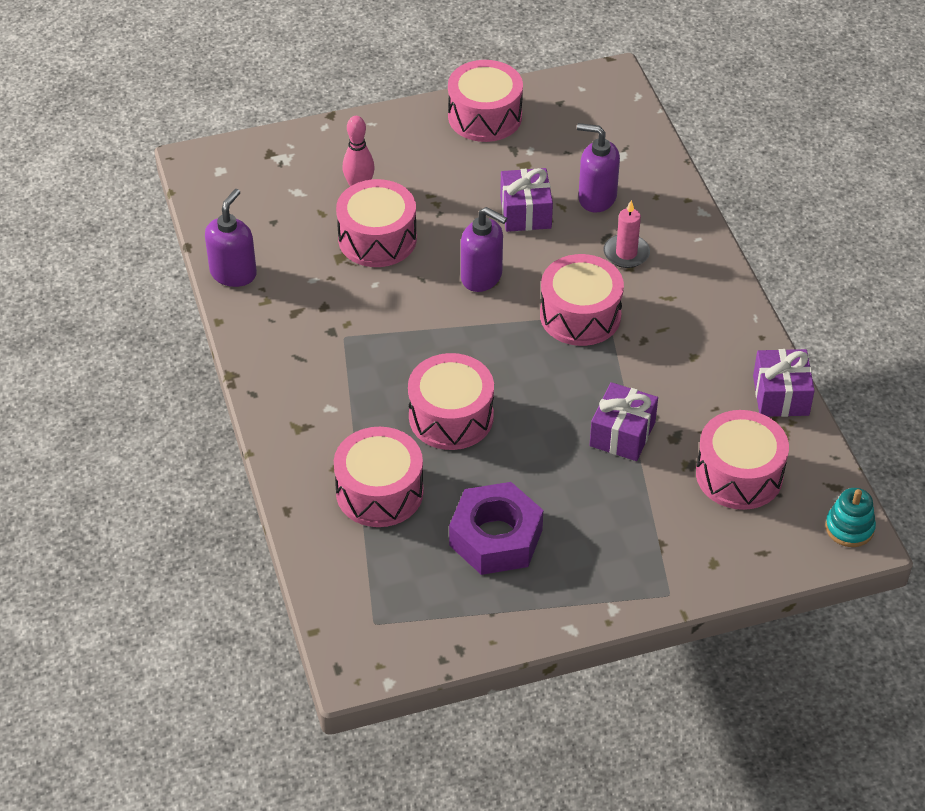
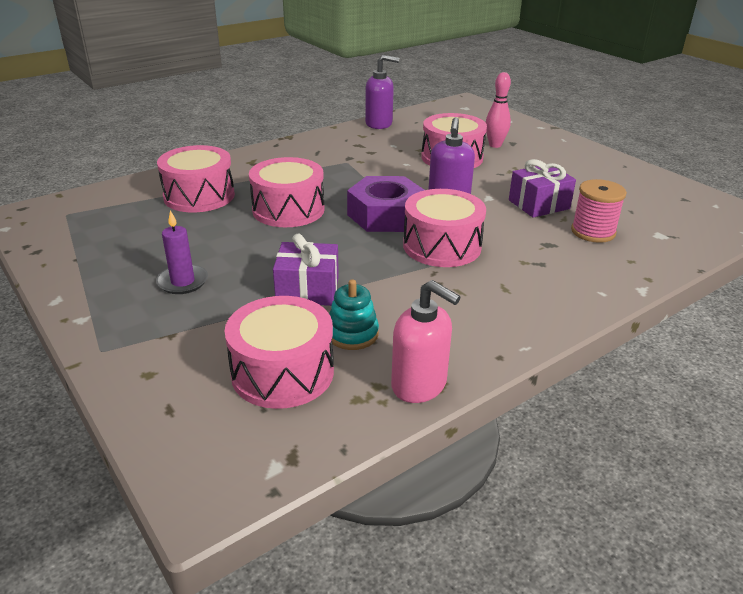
camera: 70 degrees right, 15 degrees down
(485, 116) = (624, 173): pink drum -> none
(496, 538) = (161, 248): purple nut -> purple nut (385, 215)
(573, 526) = (183, 282): none -> purple candle
(596, 198) = (593, 232): purple soap dispenser -> pink spool
(626, 253) = (540, 256): pink candle -> none
(780, 395) = (419, 385): purple gift -> pink soap dispenser
(849, 528) = (224, 483): turquoise stacking toy -> turquoise stacking toy (352, 334)

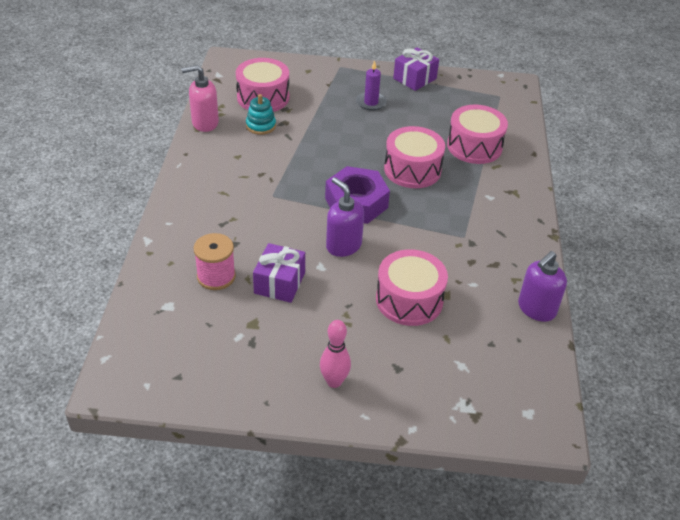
camera: 130 degrees right, 10 degrees up
(307, 290) = (313, 132): purple gift -> purple gift (414, 78)
(442, 246) = (291, 200): pink drum -> none
(495, 145) = (405, 350): pink bowling pin -> pink bowling pin (334, 381)

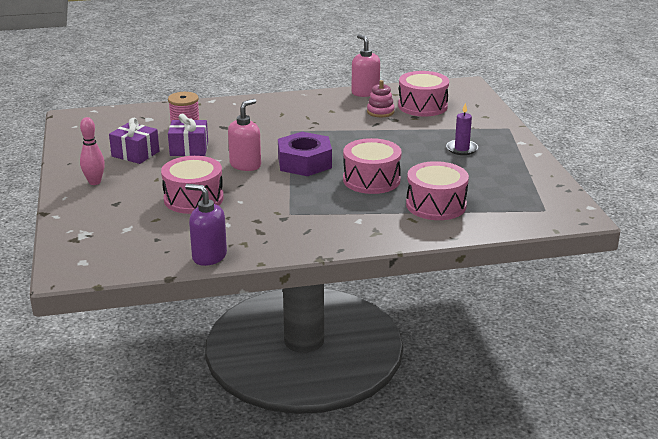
camera: 75 degrees right, 15 degrees down
(261, 126) = (380, 112): turquoise stacking toy -> pink stacking toy
(343, 246) = (245, 165): purple soap dispenser -> pink soap dispenser
(414, 78) = (527, 163): purple gift -> purple gift (135, 154)

